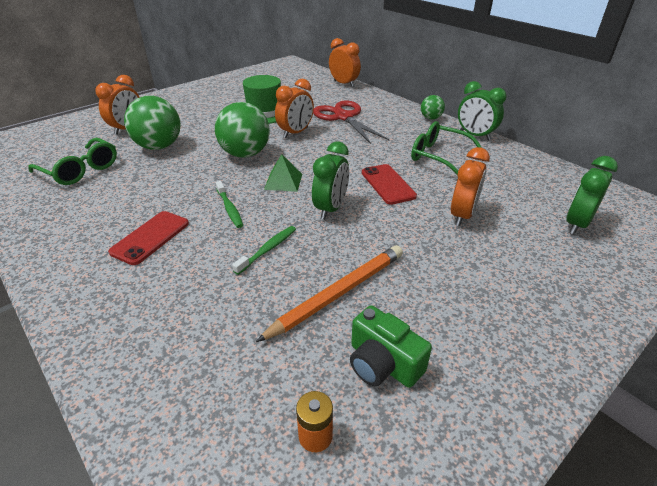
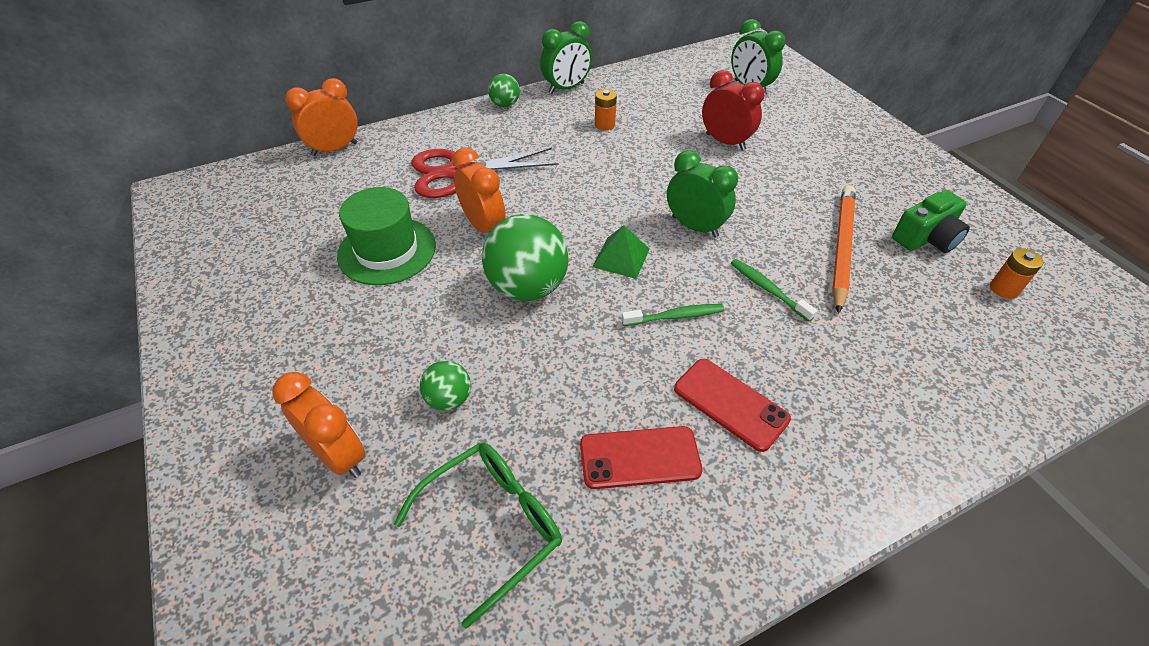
camera: 75 degrees left, 10 degrees up
(159, 146) = (449, 399): green ball -> green ball, size x0.51
(338, 293) = (841, 247): orange pencil -> orange pencil turned 45 degrees clockwise
(387, 184) = (654, 174): red phone -> red phone (639, 458)
(438, 156) = (604, 125): green glasses -> orange battery
(462, 215) = (725, 142): orange clock -> red clock

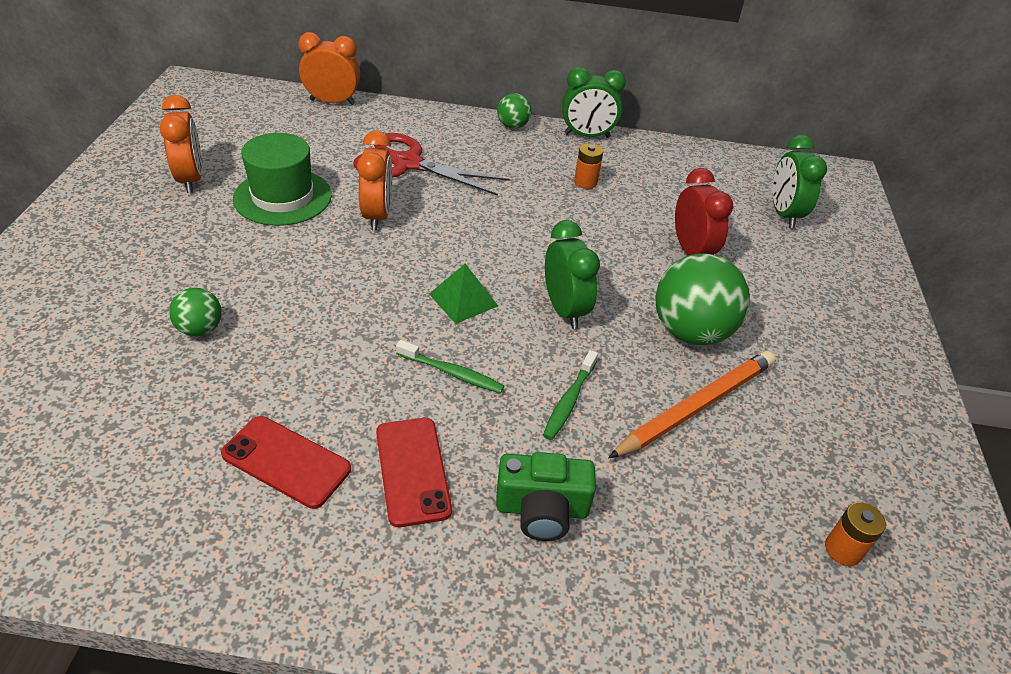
camera: 30 degrees right, 5 degrees down
(338, 455) = (86, 322): orange clock -> orange clock (191, 179)
(493, 524) = (126, 435): green glasses -> none
(527, 287) = (356, 281): green ball -> green ball (690, 332)
(768, 289) = (569, 400): green toothbrush -> green toothbrush turned 150 degrees counterclockwise
(926, 238) = (809, 450): green camera -> green camera (542, 509)

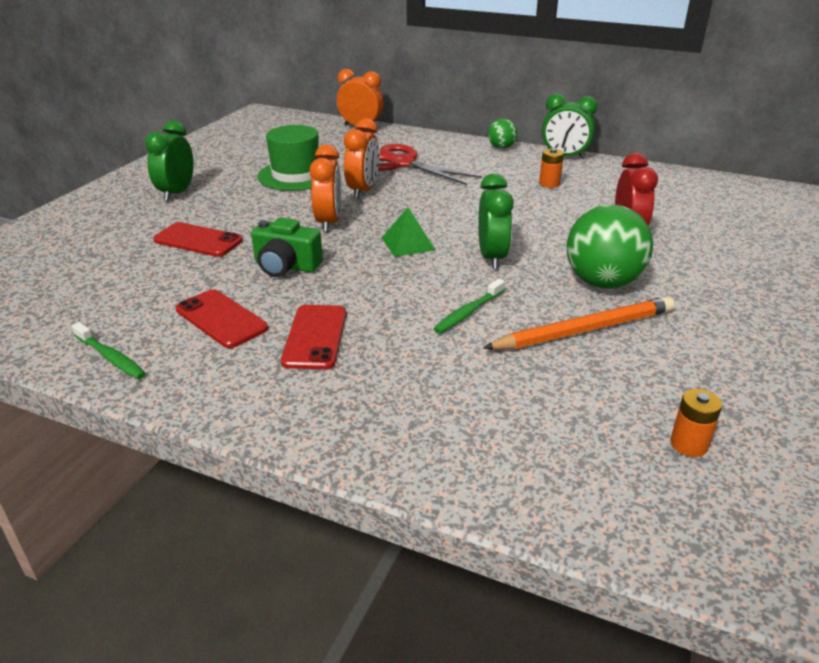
camera: 20 degrees right, 10 degrees down
(191, 179) = (234, 162): orange clock -> orange clock (329, 222)
(200, 329) = (198, 240): green ball -> red phone
(452, 373) = (376, 284): green toothbrush -> green toothbrush (110, 357)
(542, 509) = (411, 375): green camera -> green camera (286, 266)
(783, 214) = (732, 216): green clock -> green clock (177, 193)

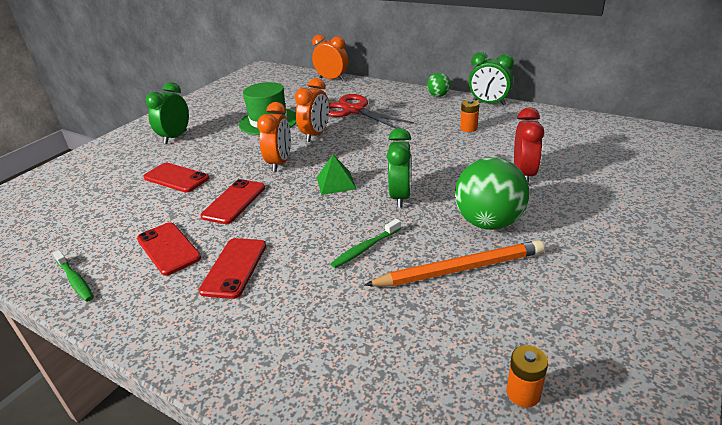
camera: 10 degrees right, 0 degrees up
(286, 266) = (234, 202): green camera -> red phone

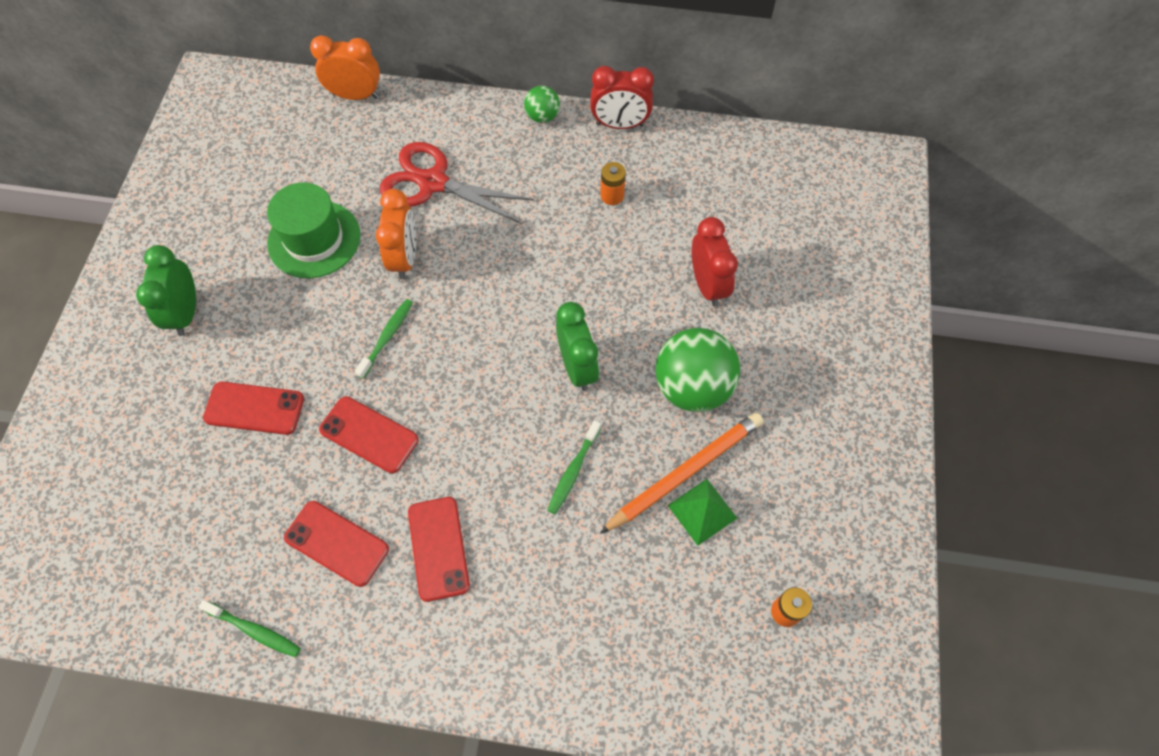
camera: 25 degrees left, 30 degrees up
(234, 202) = (369, 435): red phone -> red phone turned 60 degrees counterclockwise
(280, 163) = (387, 337): orange clock -> green toothbrush
(336, 183) = (484, 360): green pyramid -> green pyramid (702, 511)
(488, 103) = (620, 125): green clock -> red clock

